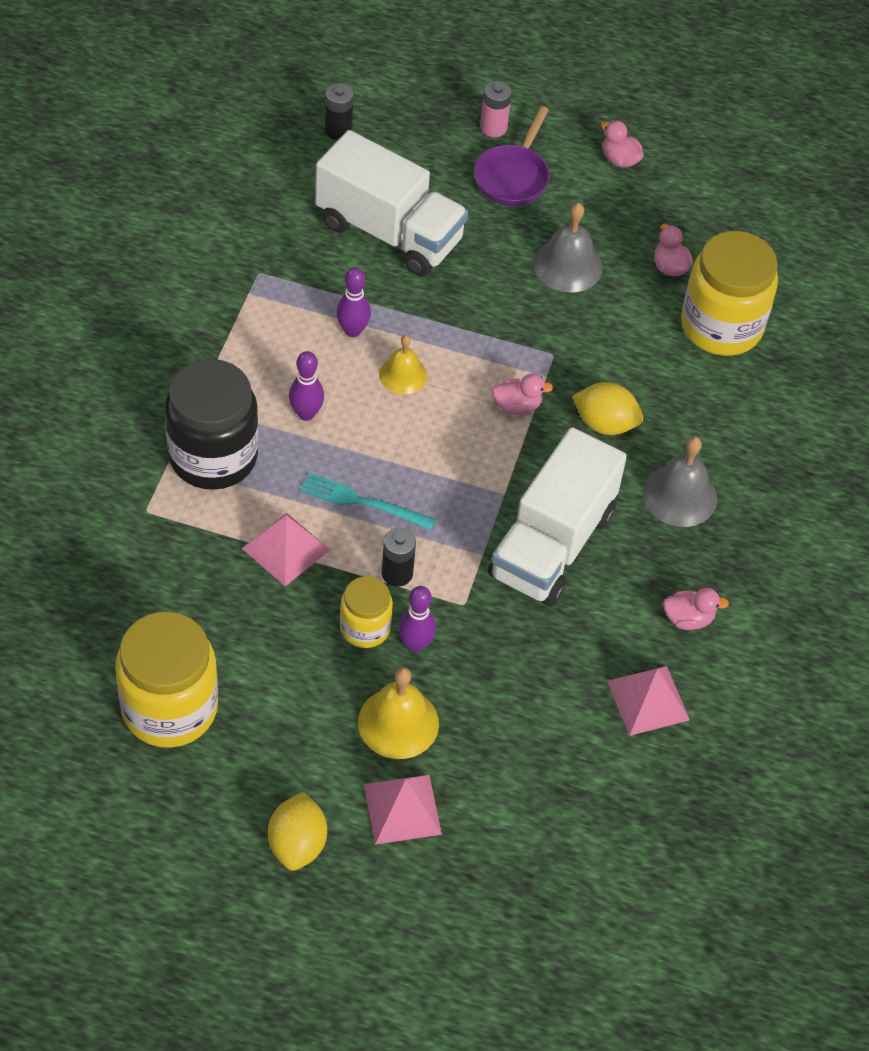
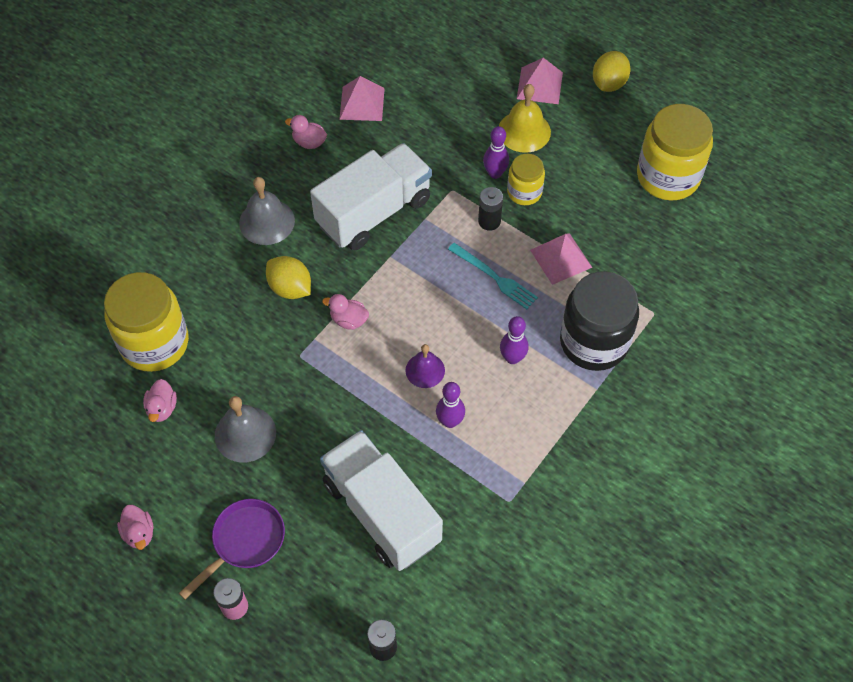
camera: 155 degrees left, 5 degrees up
(403, 375) = (425, 370): yellow bell -> purple bell

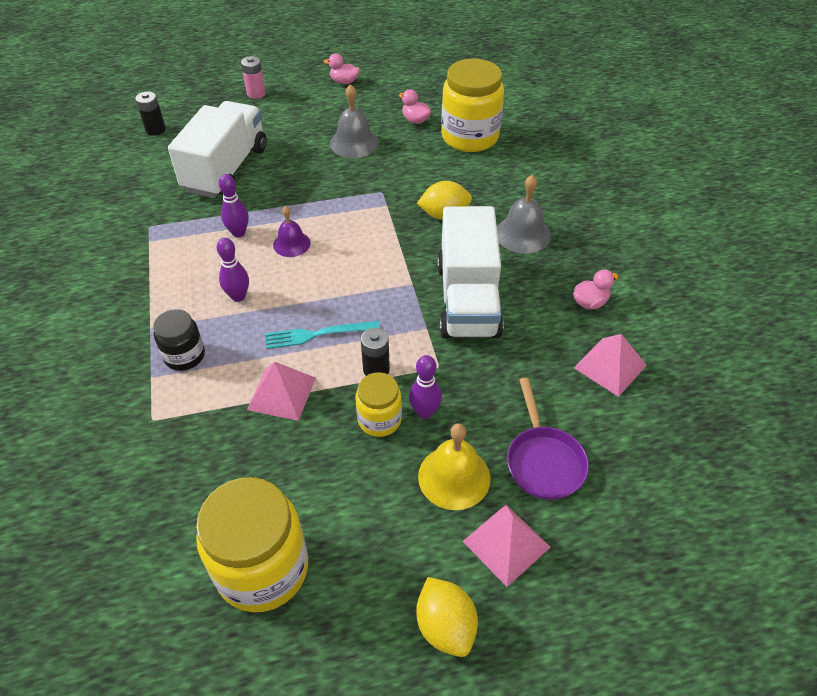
camera: 130 degrees right, 10 degrees down
(244, 542) = (286, 112): purple pan -> purple pan (543, 461)
(348, 320) = (381, 229): pink duck -> none
(381, 512) = (226, 169): white truck -> white truck turned 75 degrees counterclockwise
(594, 342) = (184, 356): black jar -> black jar, size x0.54

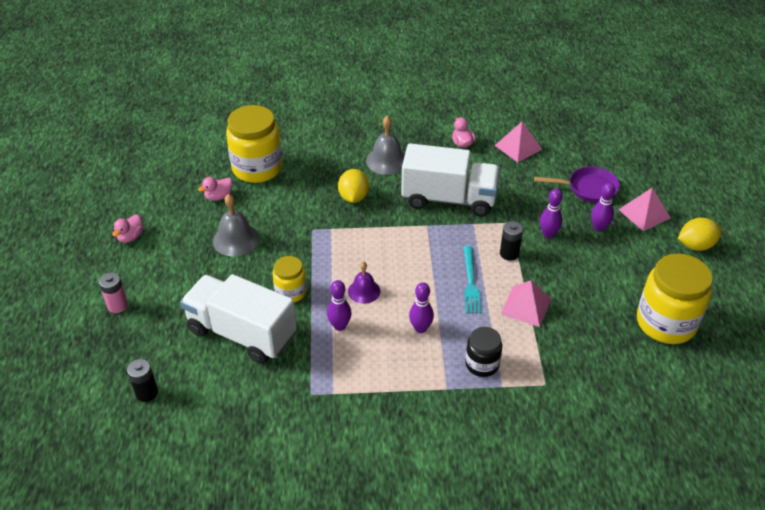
camera: 80 degrees left, 5 degrees down
(379, 419) = (553, 256): yellow jar -> yellow jar (291, 292)
(454, 477) = (599, 228): yellow bell -> purple bowling pin

